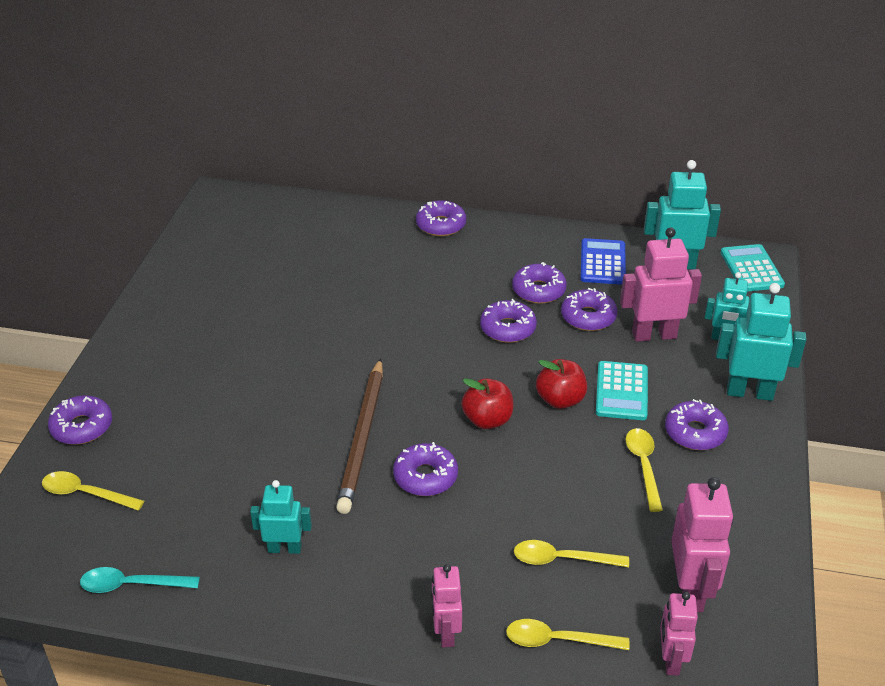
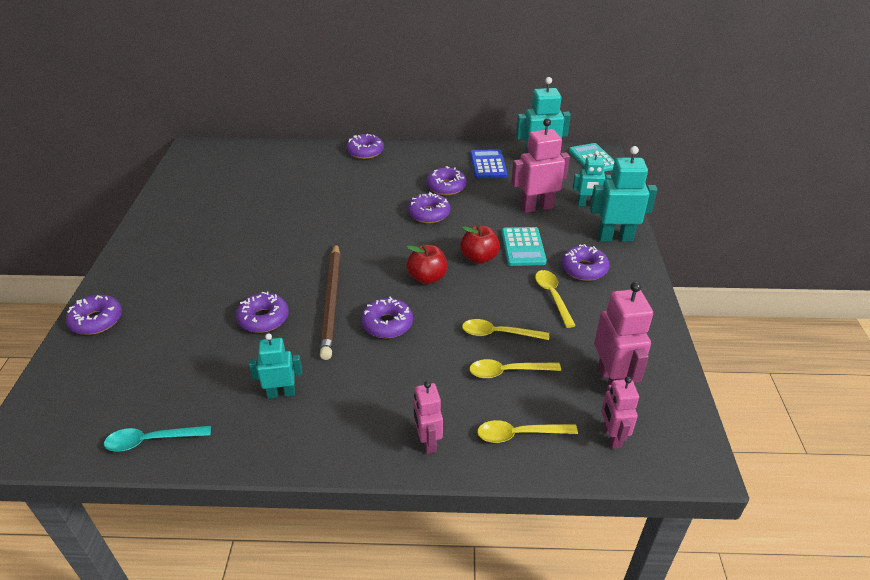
camera: 10 degrees left, 0 degrees up
(86, 493) = (104, 372): yellow spoon -> yellow spoon (498, 333)
(588, 317) = (486, 200): purple donut -> purple donut (263, 319)

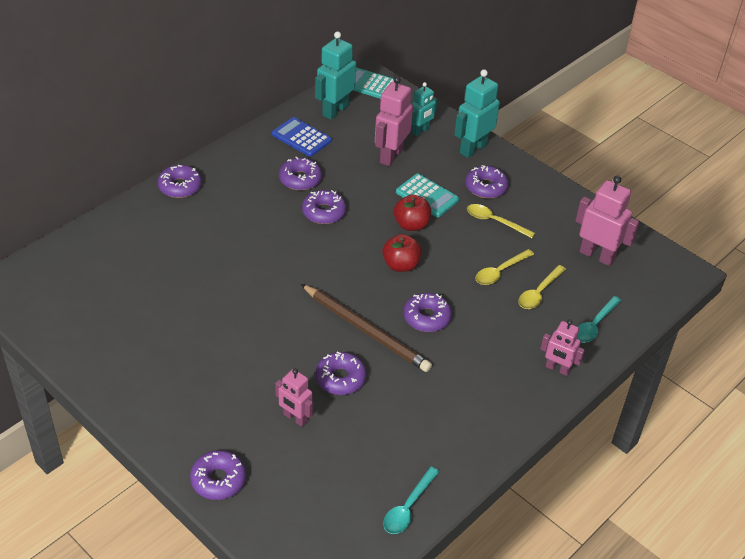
camera: 50 degrees left, 5 degrees up
(281, 393) = (435, 413): turquoise robot -> none
(519, 434) = (594, 325): yellow spoon -> turquoise spoon
(611, 437) = (636, 289): pink robot -> pink robot (295, 418)

